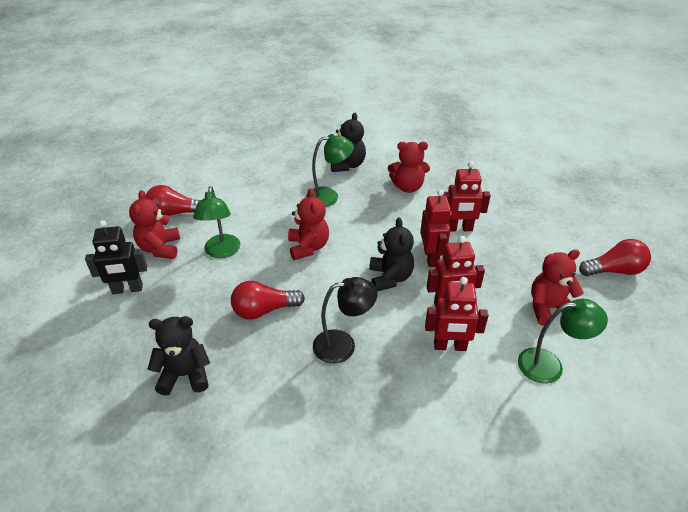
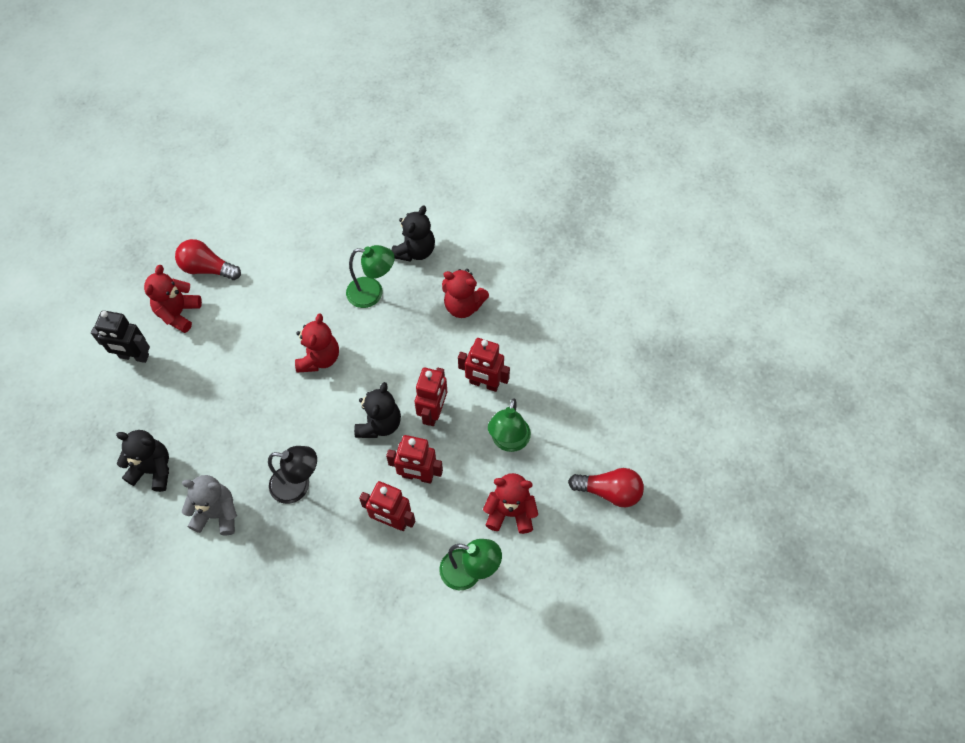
camera: 20 degrees right, 20 degrees up
(222, 252) = (234, 337): green lamp -> green lamp (508, 442)
(264, 310) = (245, 423): red light bulb -> none
(272, 393) = (217, 514): none -> grey teddy bear

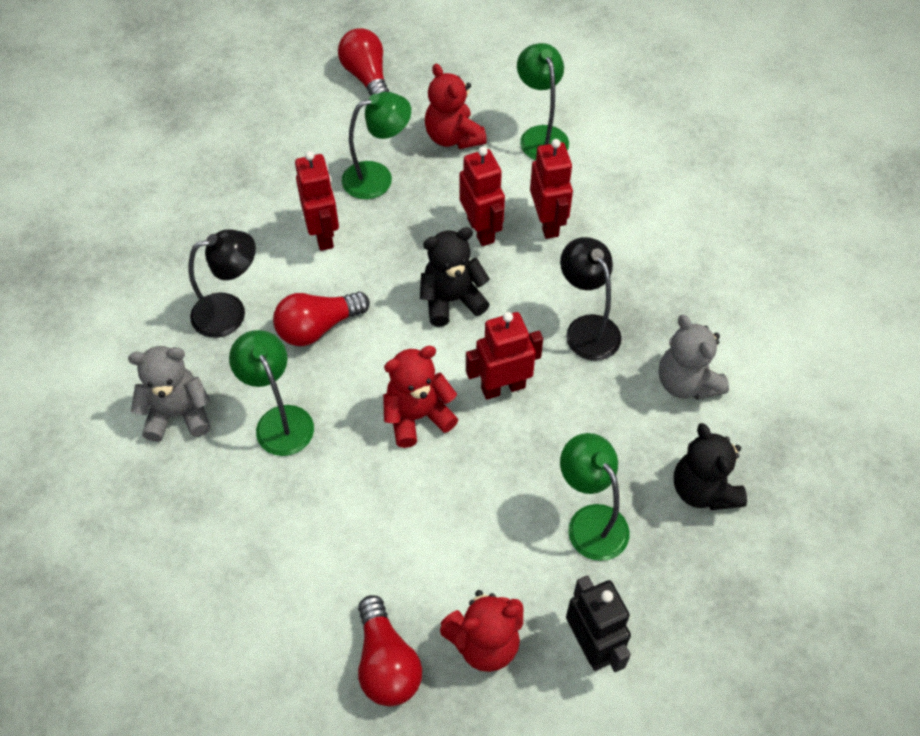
camera: 125 degrees left, 5 degrees down
(189, 400) = (590, 521): none -> green lamp
(415, 251) = (178, 414): black teddy bear -> grey teddy bear
(417, 343) = (318, 327): none -> red light bulb
(433, 412) = (396, 259): red robot -> red robot (503, 387)
(463, 306) = (230, 312): red teddy bear -> black lamp

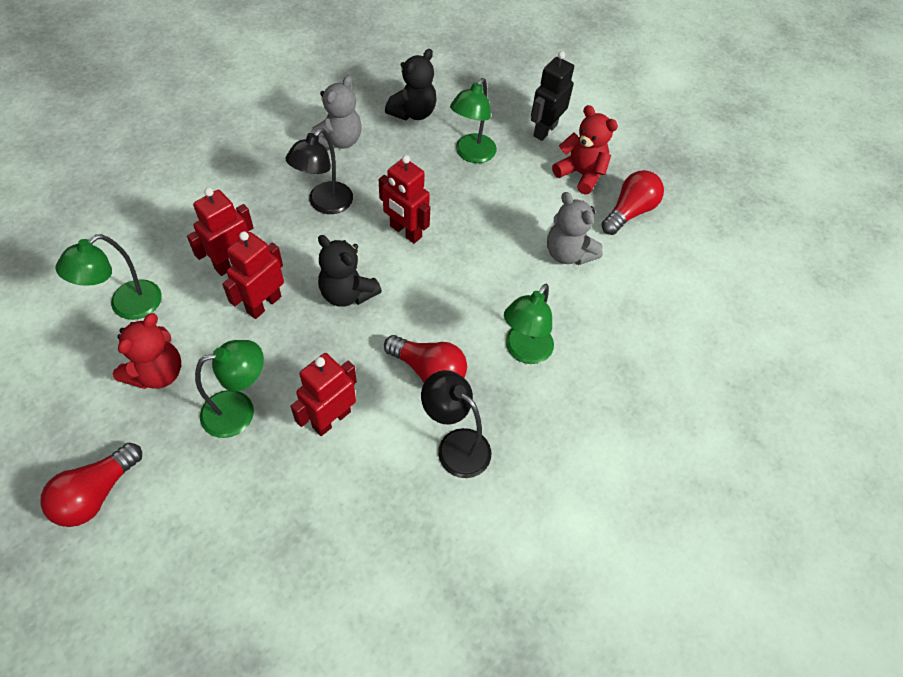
camera: 125 degrees left, 0 degrees up
(178, 414) = (568, 424): grey teddy bear -> grey teddy bear (568, 253)
(377, 177) = (239, 410): green lamp -> green lamp turned 120 degrees clockwise
(417, 416) = (461, 269): red teddy bear -> none

